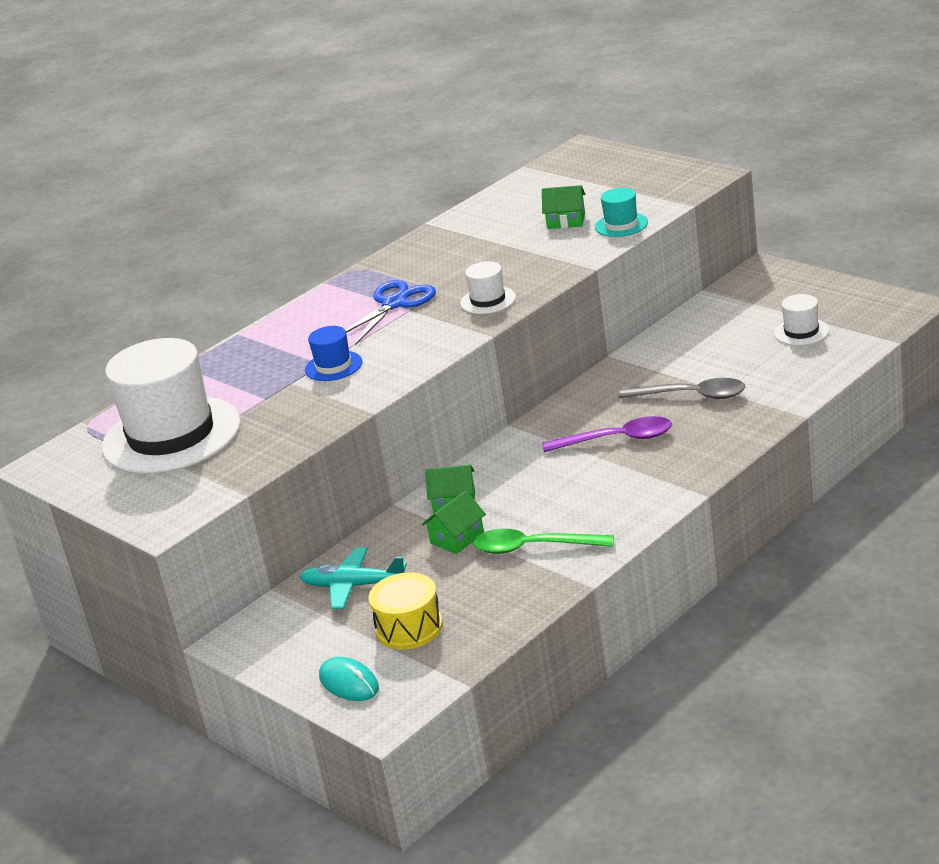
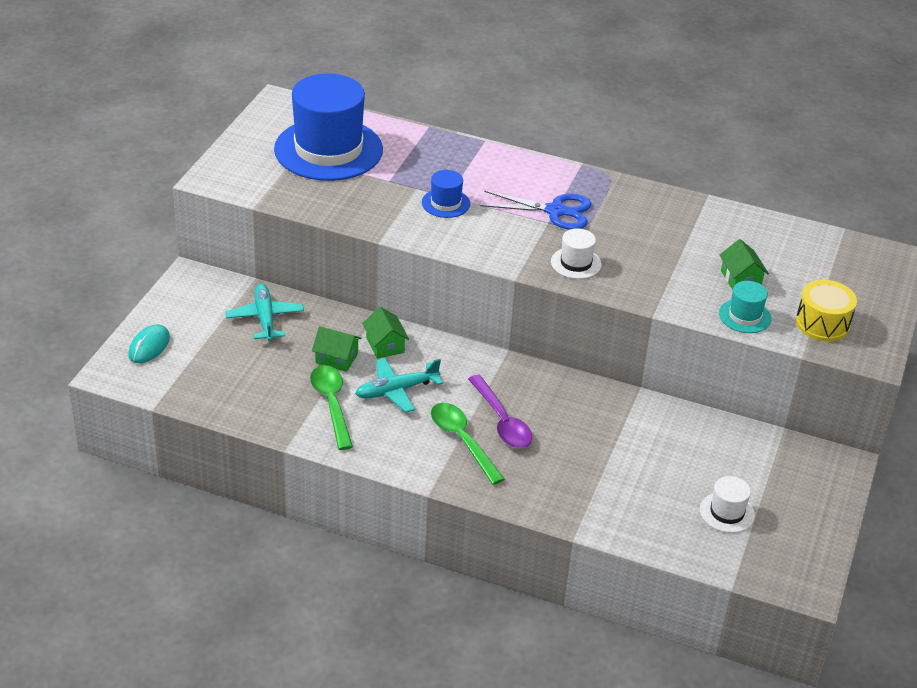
camera: 60 degrees right, 10 degrees up
(171, 435) = (328, 149): white hat -> blue hat
(409, 628) = (217, 360): yellow drum -> yellow drum (822, 324)
(534, 501) = (397, 390): none -> turquoise plane
(635, 466) = (462, 441): none -> green spoon
(691, 396) = (587, 455): grey spoon -> none

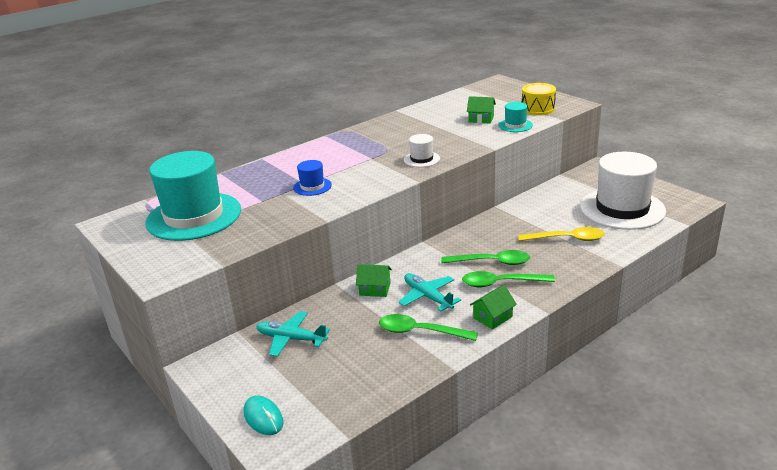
camera: 55 degrees left, 10 degrees down
(328, 149) = (194, 216): blue hat -> turquoise hat
(336, 358) = (370, 315): green house -> green house (493, 317)
(397, 390) = (428, 297): turquoise plane -> turquoise plane turned 135 degrees clockwise
(502, 421) = (491, 262): purple spoon -> green spoon
(555, 211) = (363, 153): blue scissors -> none
(604, 474) = (567, 239): none -> yellow spoon
(727, 512) = (622, 209): white hat -> white hat, size x2.31

